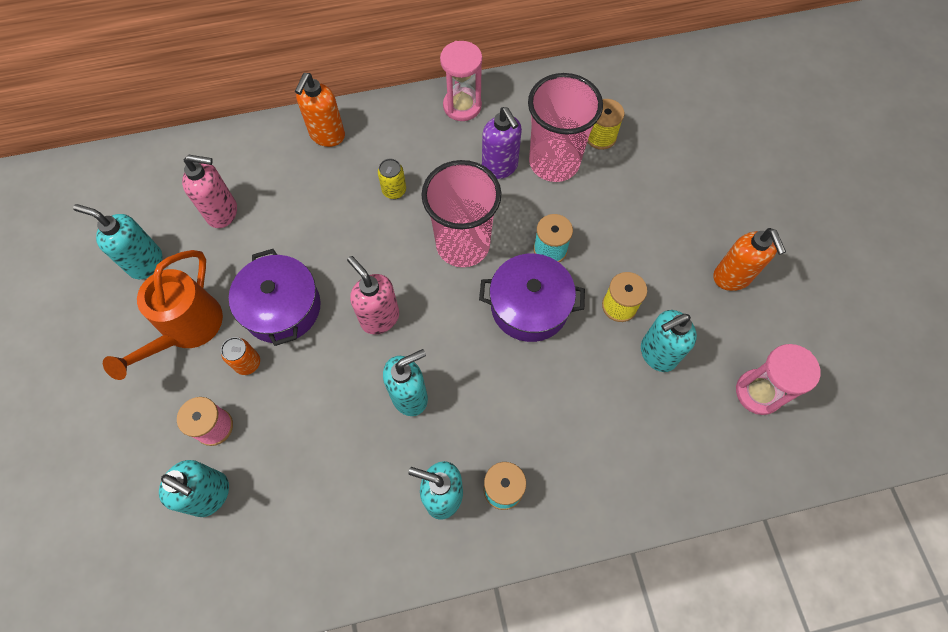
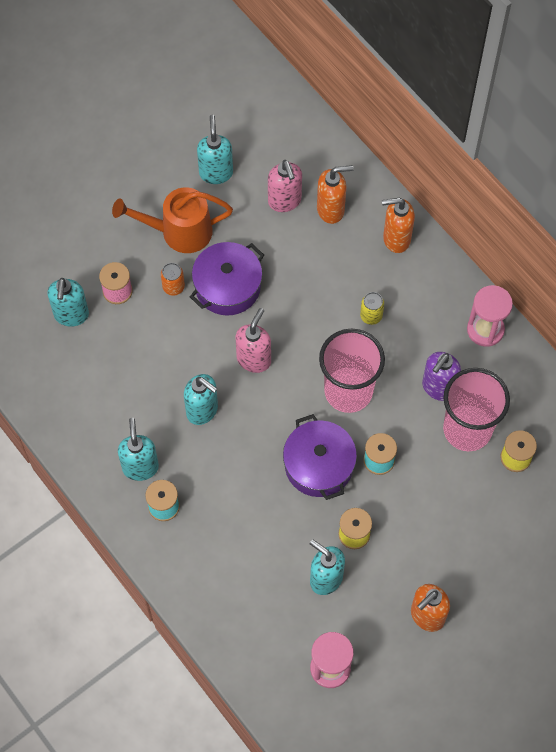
camera: 65 degrees right, 0 degrees up
(260, 176) = (331, 209): none -> orange soap dispenser

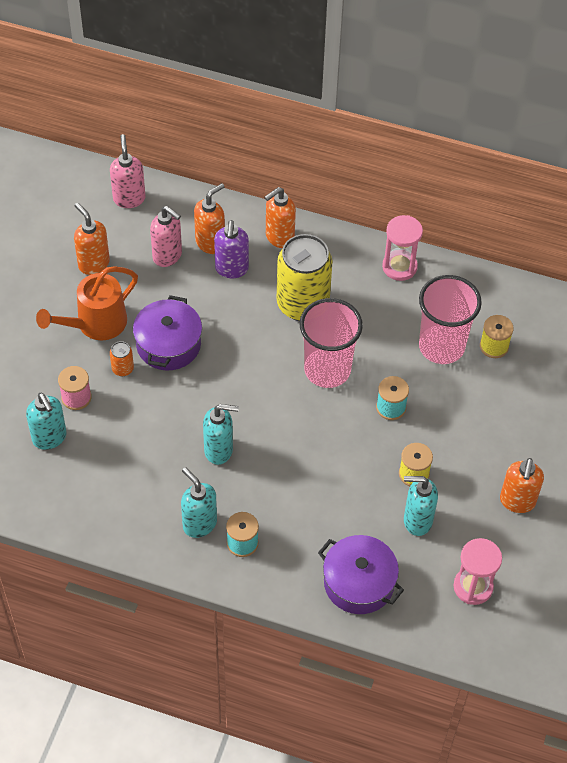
camera: 35 degrees left, 10 degrees down
(216, 172) = (93, 263): turquoise soap dispenser -> orange soap dispenser
(254, 359) = (232, 387): pink soap dispenser -> pink soap dispenser (129, 198)
(319, 465) = (346, 438): purple pot -> purple pot (359, 583)
(371, 316) = (302, 304): yellow can -> yellow can, size x2.46
(438, 388) = (396, 328): purple soap dispenser -> purple soap dispenser (231, 269)

